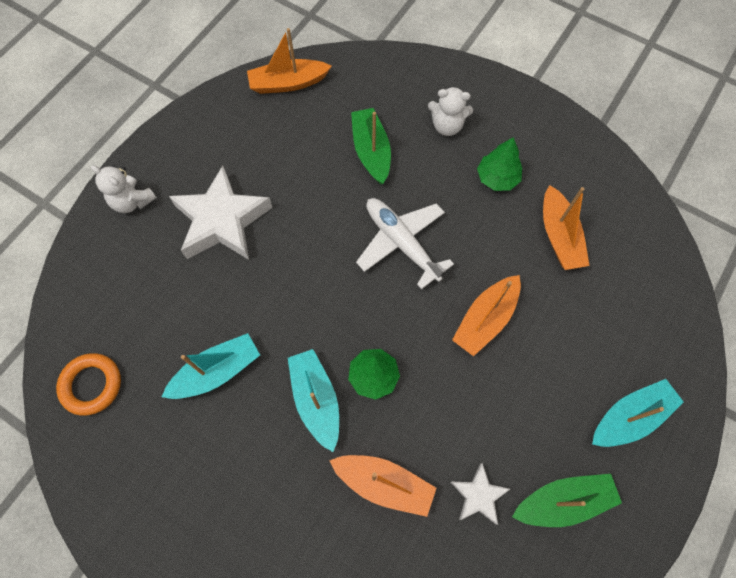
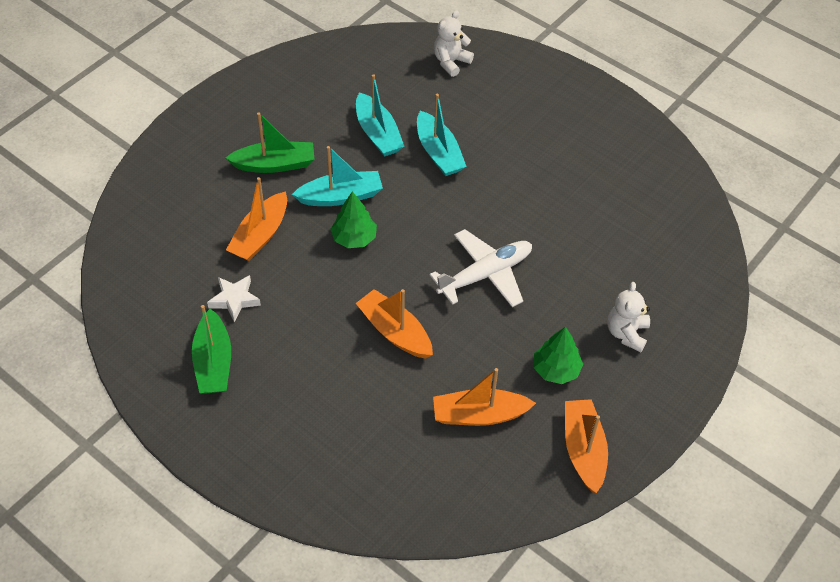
camera: 95 degrees right, 15 degrees down
(91, 385) = (380, 59): orange ring -> none
(132, 201) = (547, 82): white teddy bear -> white teddy bear (451, 62)
(222, 221) = (522, 142): white star -> none
(288, 83) = (683, 199): orange boat -> orange boat (583, 450)
(371, 151) = (595, 261): green boat -> green boat (274, 164)
(630, 417) = (275, 435): turquoise boat -> turquoise boat (438, 153)

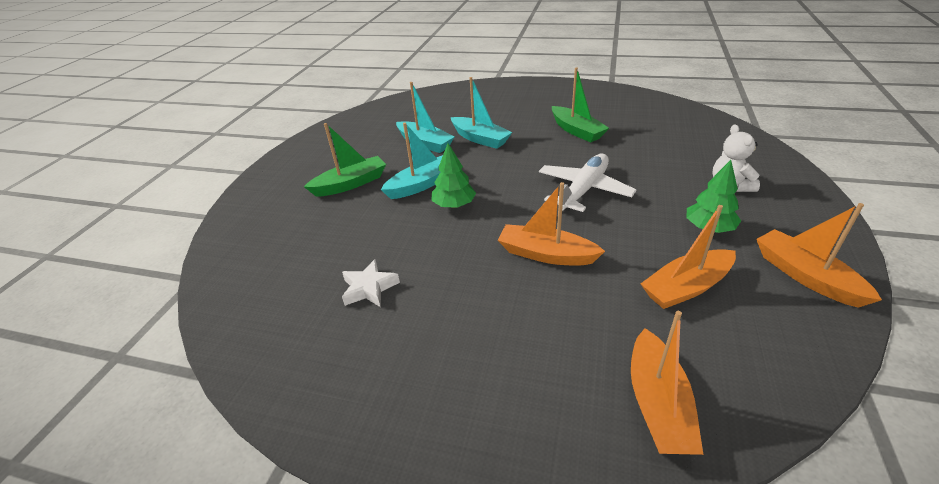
camera: 20 degrees left, 15 degrees down
(213, 362) = (378, 353): green boat -> green boat (576, 131)
(260, 235) = (366, 231): orange boat -> orange boat (658, 404)
(451, 62) = (449, 98): white teddy bear -> none

